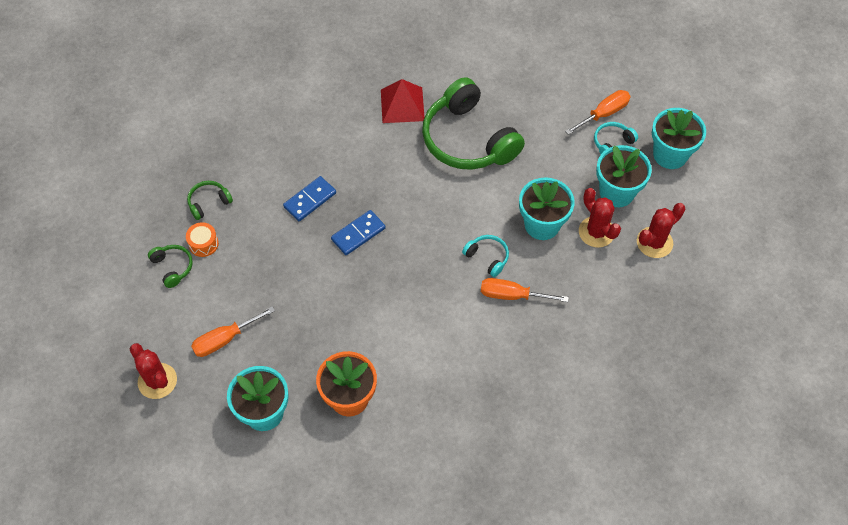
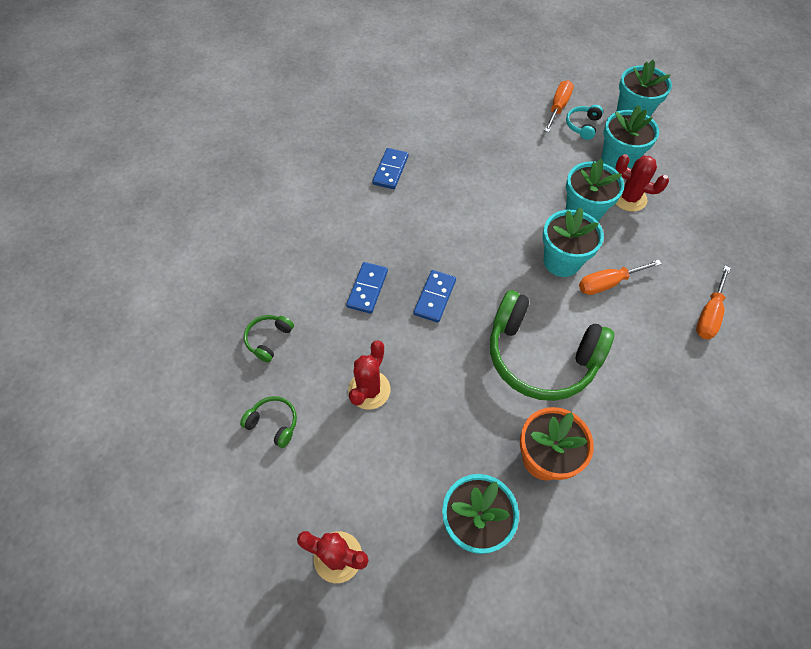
camera: 30 degrees left, 0 degrees up
(203, 244) = (290, 382): orange drum -> none
(225, 339) = (379, 469): orange screwdriver -> orange screwdriver (709, 314)
(402, 105) = (390, 170): red pyramid -> blue domino
(468, 139) = (468, 173): green headphones -> green headphones (540, 356)
(487, 257) = (561, 261): turquoise headphones -> turquoise flower pot
(654, 242) = (678, 185): red cactus -> red cactus (369, 390)

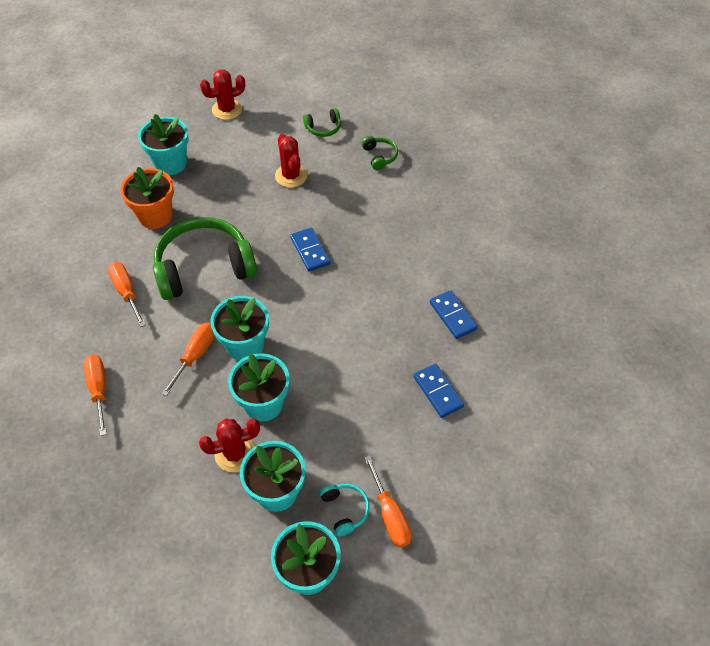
camera: 135 degrees right, 5 degrees down
(367, 289) = (359, 223): blue domino -> blue domino (438, 392)
(631, 388) = (126, 292): none -> orange screwdriver

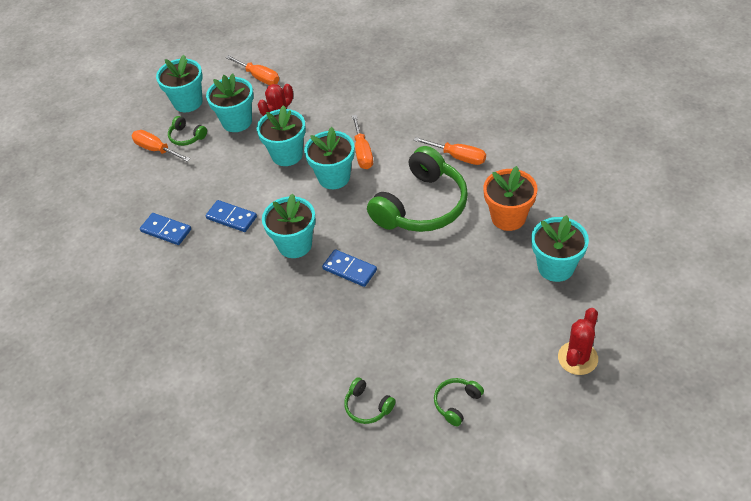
camera: 150 degrees right, 5 degrees down
(99, 390) = (404, 101): orange screwdriver -> orange screwdriver (259, 77)
(291, 176) = (434, 326): red cactus -> none
(334, 300) = (295, 244): none -> turquoise flower pot
(345, 510) = (186, 137): turquoise headphones -> green headphones
(452, 316) = (187, 290): blue domino -> blue domino (231, 217)

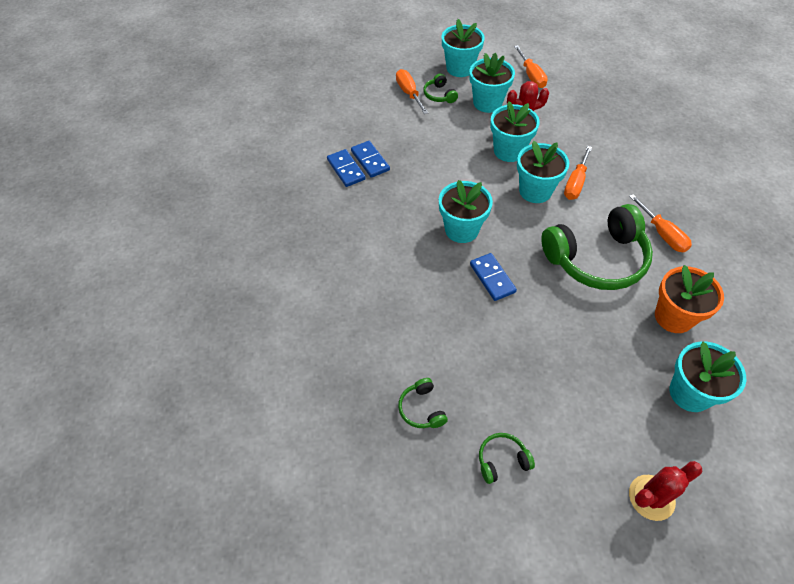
camera: 30 degrees right, 5 degrees up
(231, 217) = (427, 178): blue domino -> blue domino (346, 169)

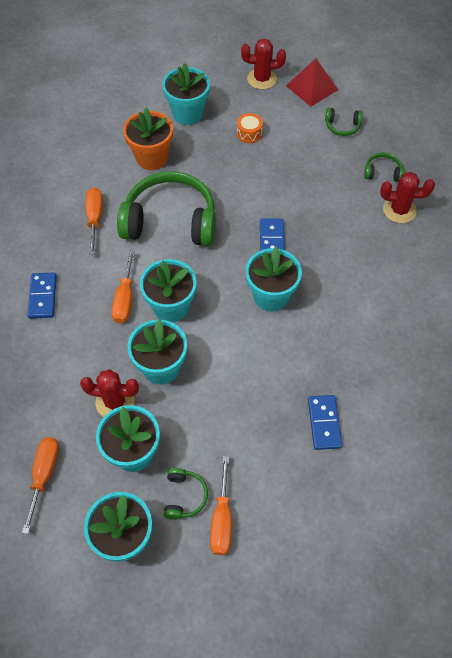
camera: 155 degrees left, 5 degrees up
(346, 169) = (357, 422): blue domino -> blue domino (42, 297)
(383, 365) = (399, 210): none -> red cactus
(421, 409) = (382, 172): green headphones -> green headphones turned 90 degrees counterclockwise
(575, 183) = (125, 298): orange screwdriver -> orange screwdriver turned 135 degrees clockwise
(579, 514) = (311, 87): none -> red pyramid
(601, 396) = (249, 133): none -> orange drum

